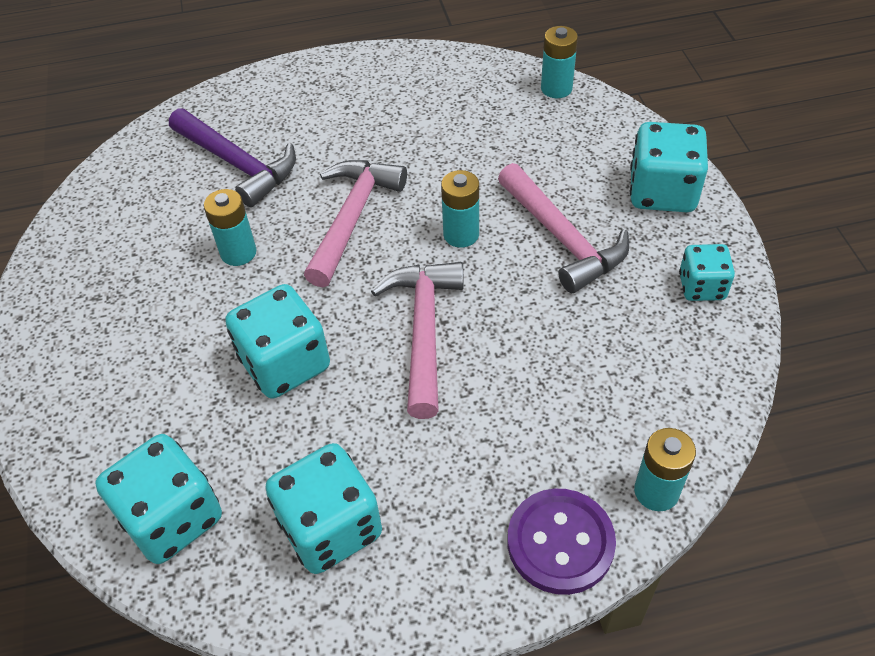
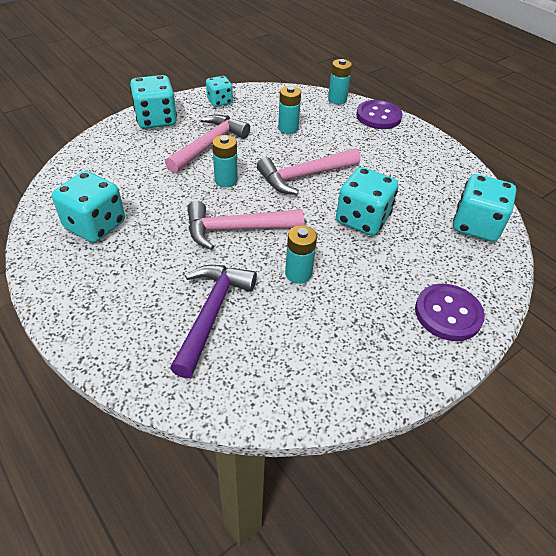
camera: 120 degrees left, 5 degrees down
(70, 376) = (448, 313): none -> purple button
(330, 527) = (430, 174): turquoise dice -> turquoise dice (95, 225)
(556, 88) = (67, 172): turquoise battery -> turquoise battery (288, 128)

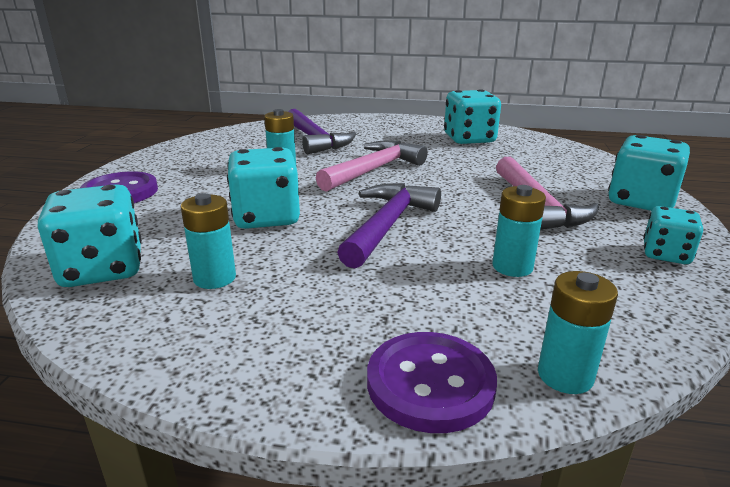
camera: 140 degrees right, 20 degrees down
(226, 180) = (451, 190): turquoise battery -> turquoise battery (214, 278)
(304, 176) = (388, 225): pink hammer -> purple hammer

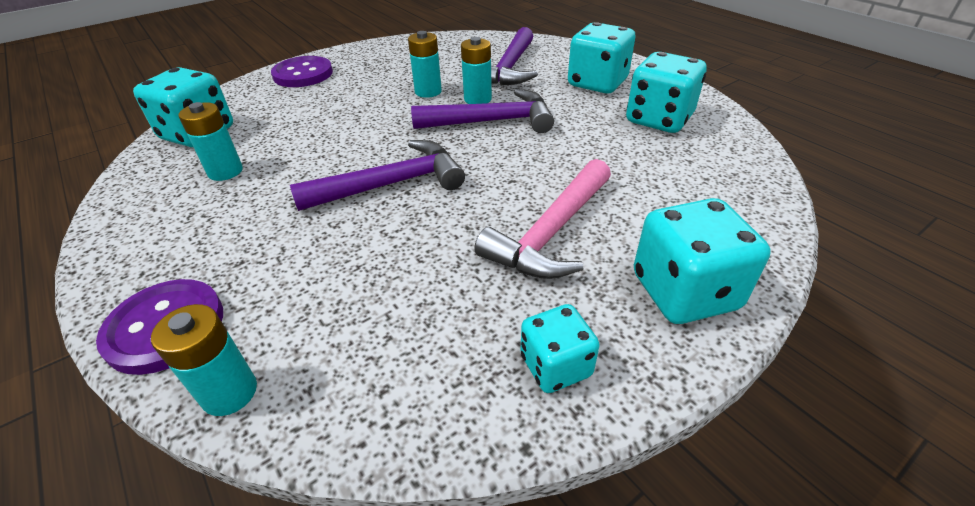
camera: 45 degrees right, 15 degrees up
(266, 217) = (335, 135): turquoise dice -> turquoise dice (597, 83)
(374, 170) = (492, 121): pink hammer -> purple hammer
(512, 267) = (394, 280): turquoise battery -> turquoise battery (477, 99)

